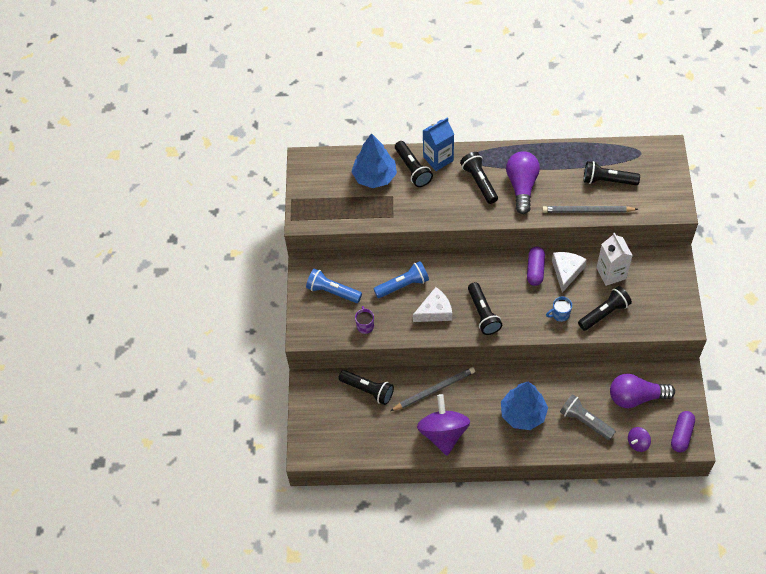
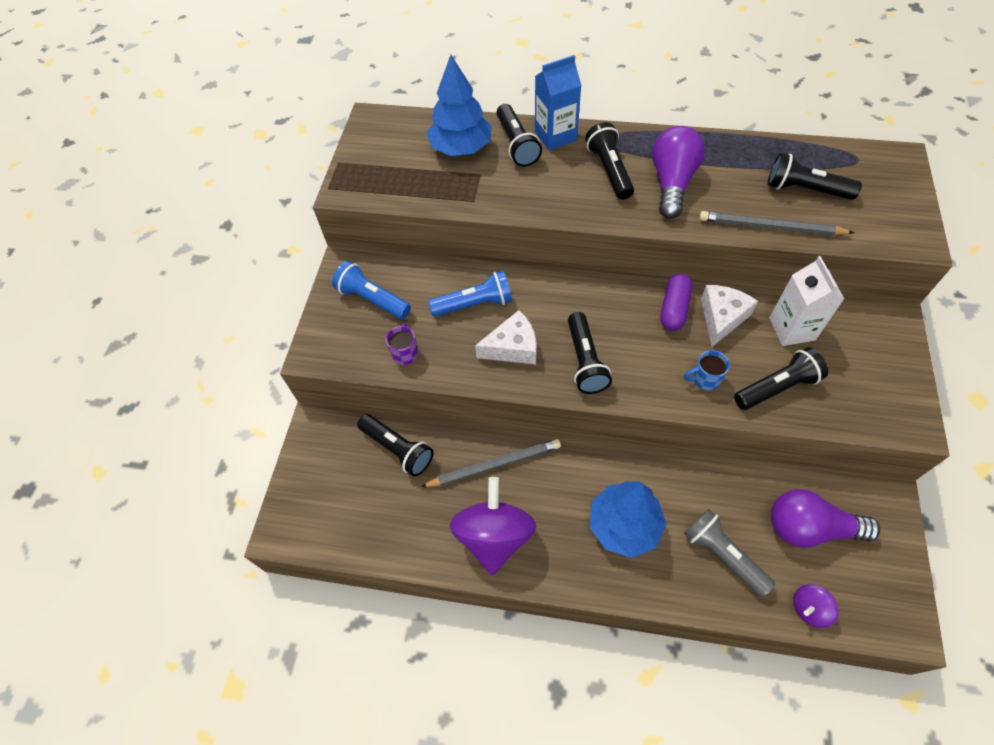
camera: 10 degrees right, 0 degrees up
(681, 435) = (885, 607): purple capsule -> none

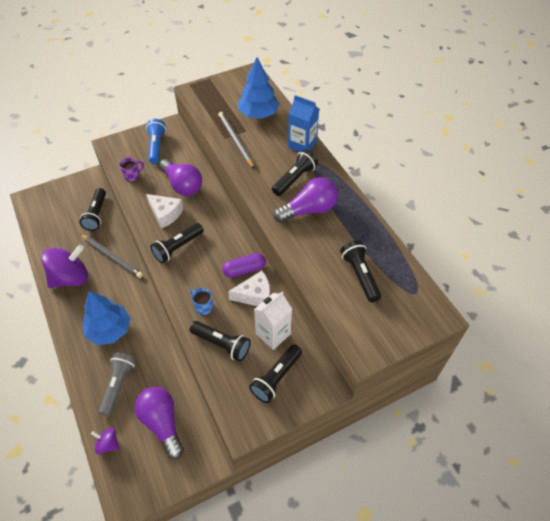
camera: 50 degrees right, 5 degrees down
(474, 304) = (182, 185): blue flashlight -> purple light bulb
(516, 144) = (280, 133): black flashlight -> black flashlight (276, 377)
(770, 227) = (311, 270): grey pencil -> grey pencil (235, 141)

